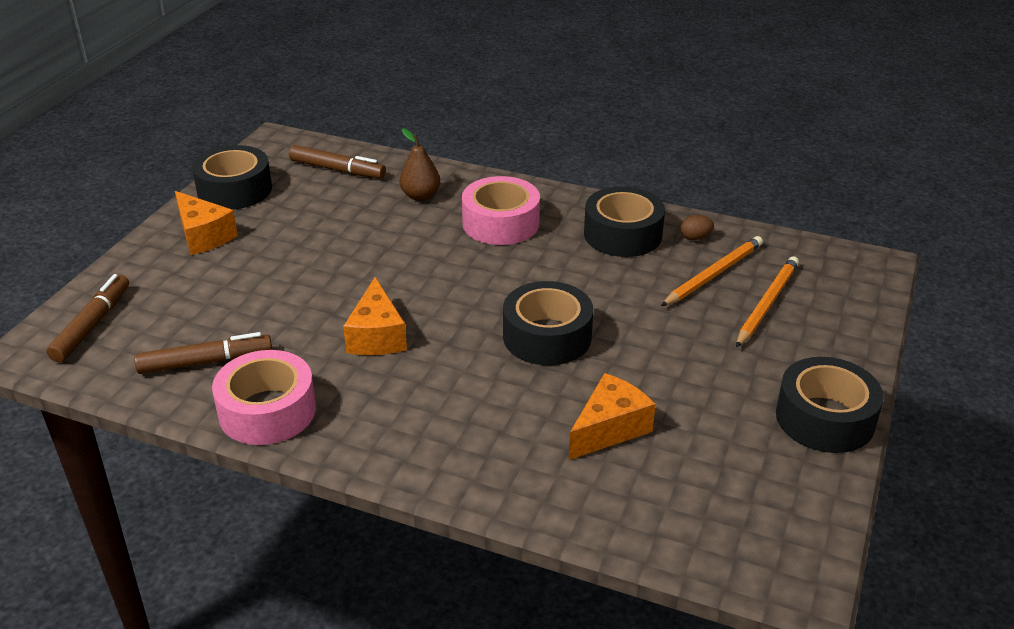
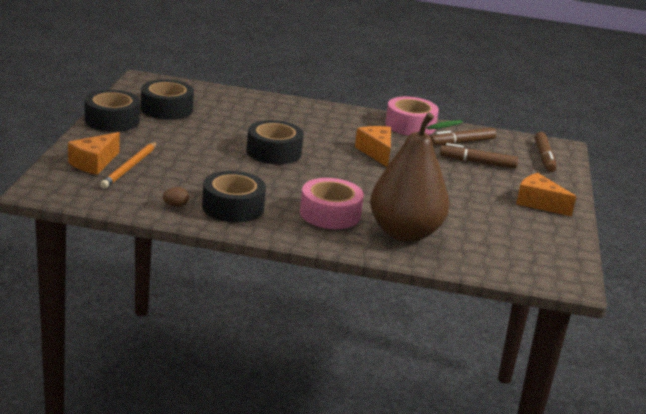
camera: 165 degrees right, 10 degrees down
(234, 190) = (555, 236): black tape -> black tape (167, 109)
(337, 170) = (490, 254): brown marker -> brown marker (477, 162)
(420, 196) = (405, 233): brown pear -> brown pear, size x2.29
(609, 429) = (230, 118): orange cheese -> orange cheese (94, 163)
(713, 274) = (164, 183): orange pencil -> none

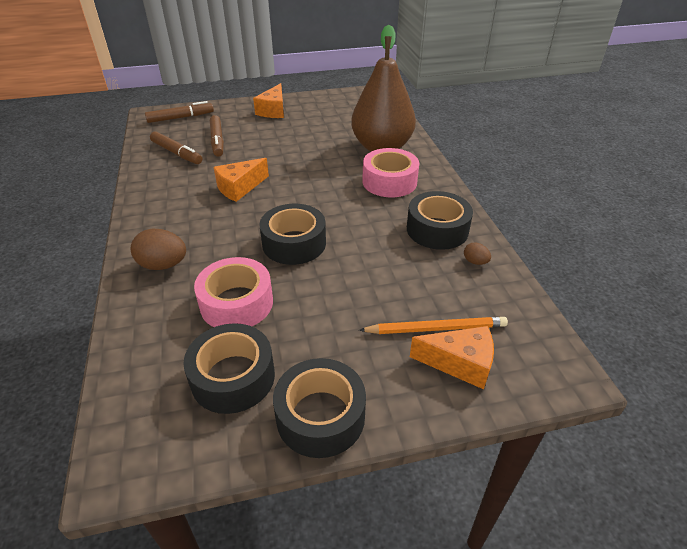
camera: 110 degrees left, 15 degrees up
(292, 111) = (163, 265): none -> brown egg
(410, 125) = (152, 184): pink tape -> pink tape (236, 303)

